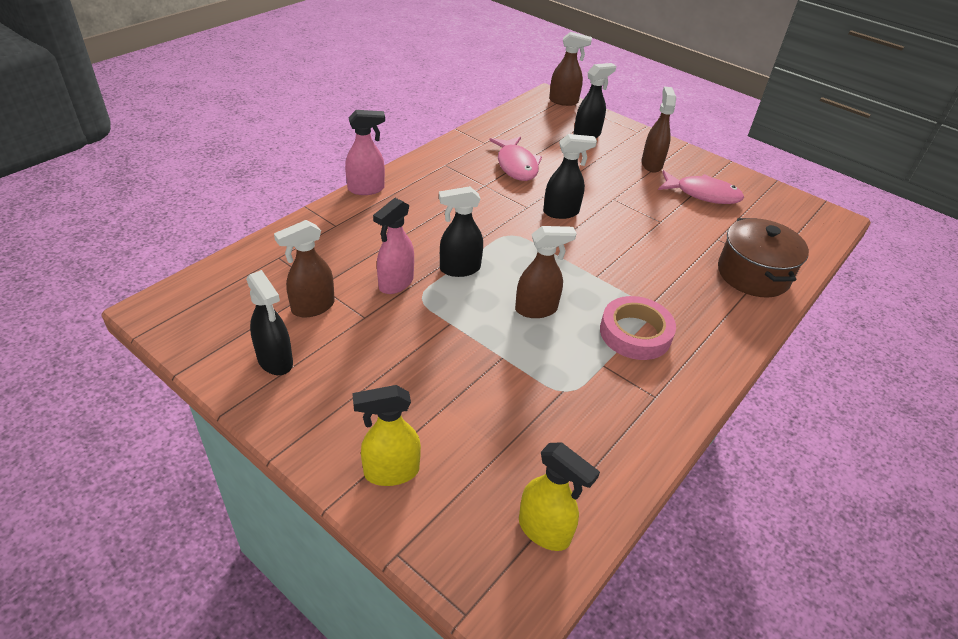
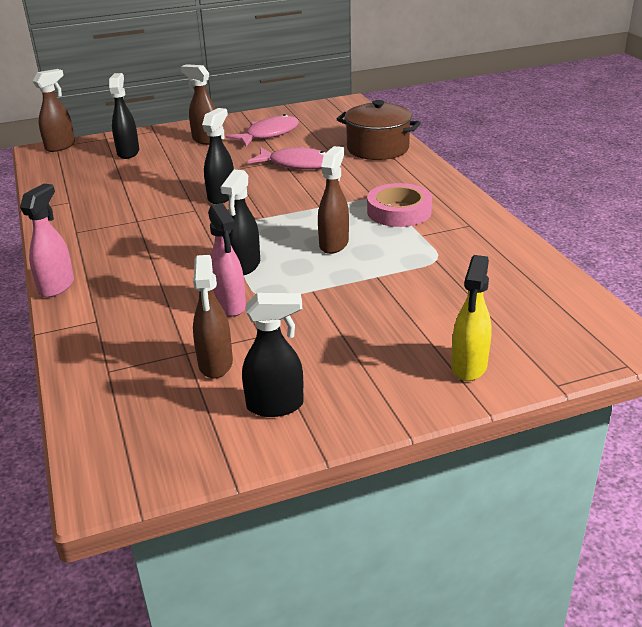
camera: 55 degrees left, 10 degrees down
(516, 165) = (127, 197): pink fish -> pink fish (296, 164)
(544, 531) = (568, 309): yellow spray bottle -> none

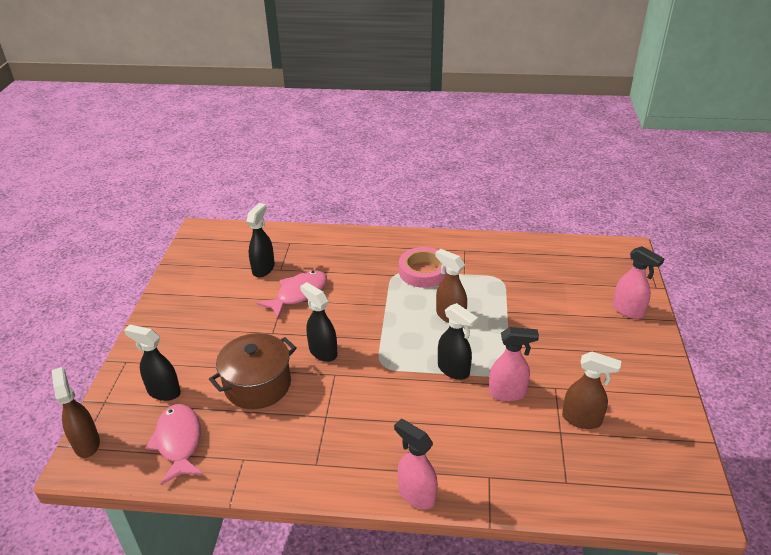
camera: 65 degrees left, 5 degrees up
(206, 140) = (191, 332): brown spray bottle -> none
(268, 134) = (220, 291): pink fish -> pink fish (179, 442)
(276, 406) = (640, 402): black spray bottle -> black spray bottle (263, 269)
(377, 149) = (310, 246): brown pot -> brown pot (257, 385)
(469, 367) = (628, 311): yellow spray bottle -> pink spray bottle

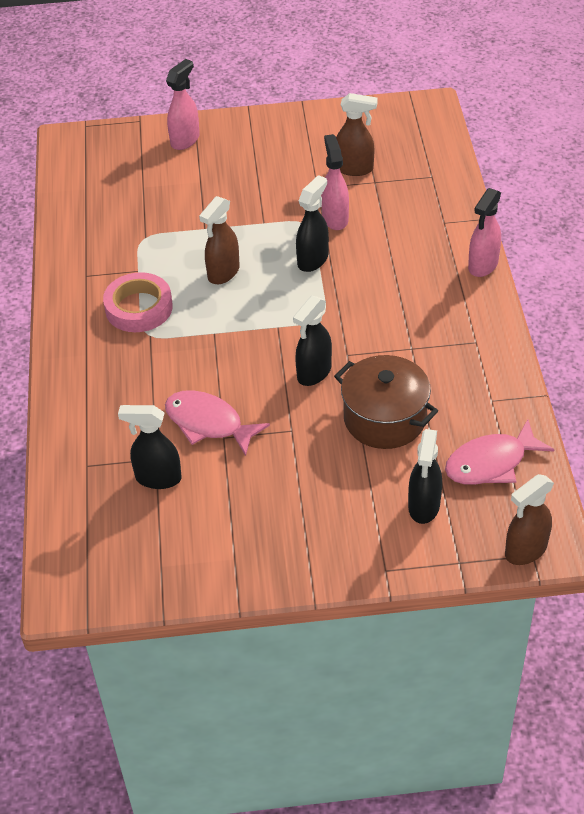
camera: 100 degrees left, 10 degrees up
(582, 419) = (354, 169): brown spray bottle -> brown spray bottle turned 90 degrees clockwise

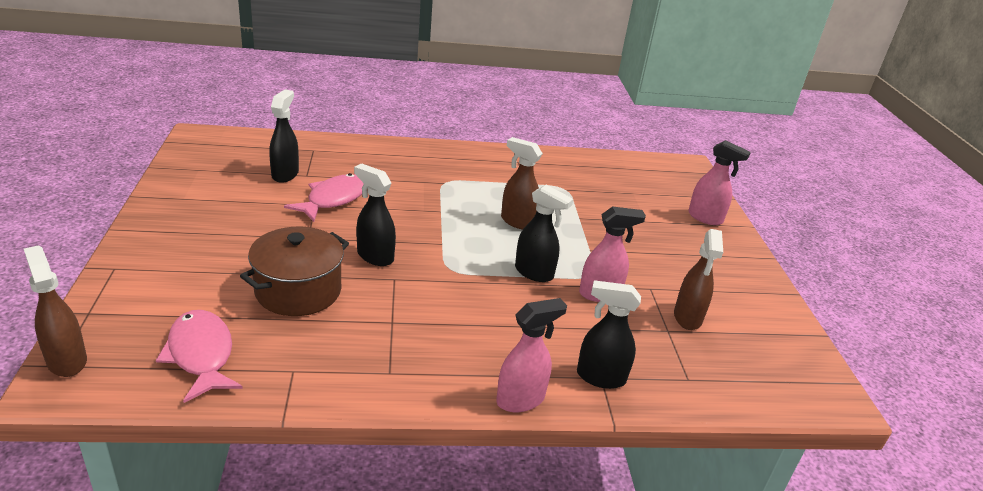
camera: 85 degrees right, 15 degrees down
(139, 308) = (477, 180): pink tape -> none
(424, 506) = (172, 300): black spray bottle -> black spray bottle (600, 377)
(482, 265) = (521, 399): pink spray bottle -> pink spray bottle turned 120 degrees clockwise

